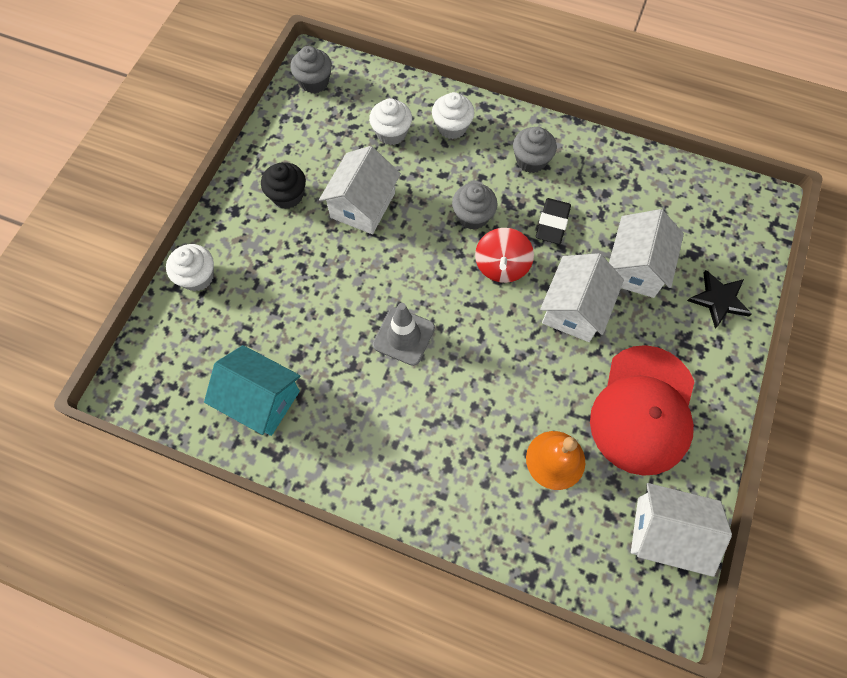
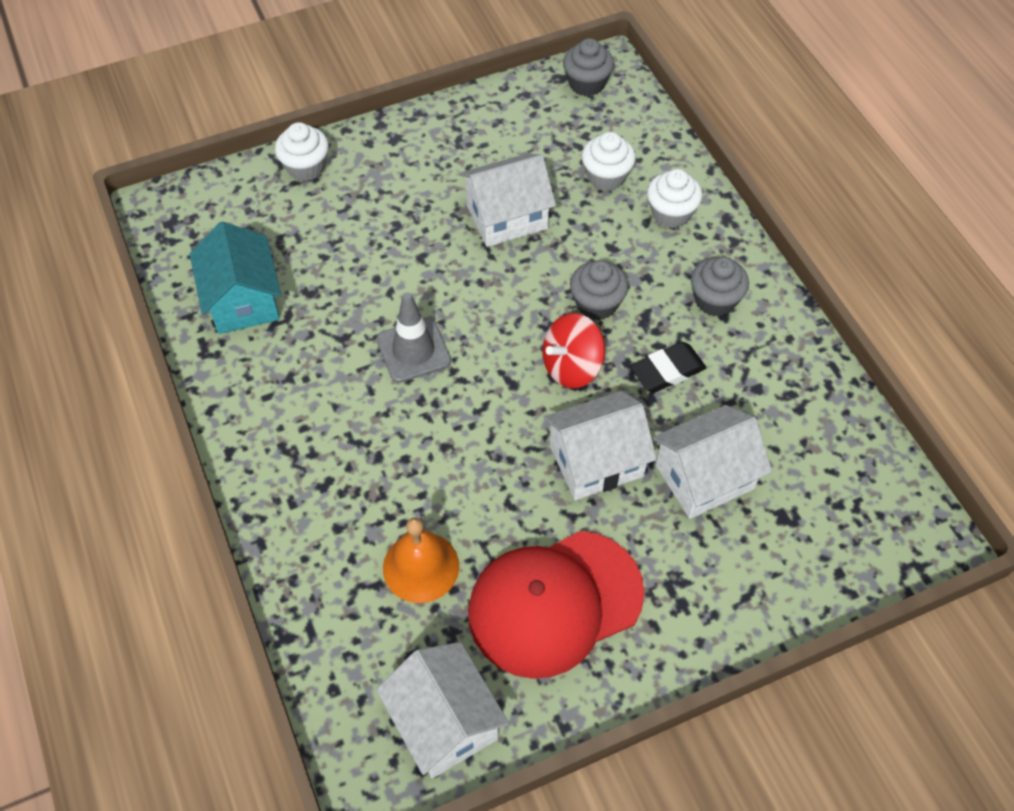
camera: 45 degrees right, 10 degrees down
(287, 195) = (452, 160): black cupcake -> none
(719, 300) = (758, 580): black star -> none

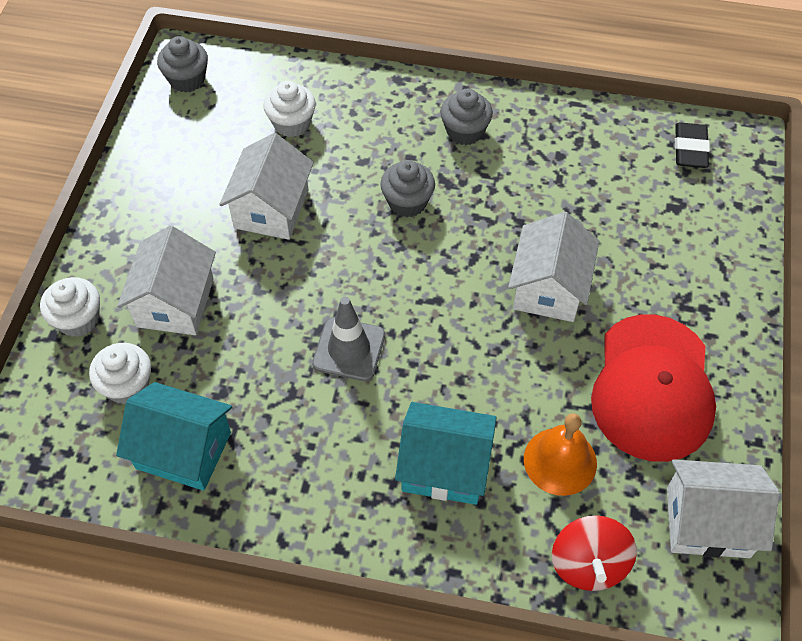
camera: 55 degrees left, 0 degrees up
(352, 482) = (444, 467): none -> turquoise house
(572, 367) = (452, 252): red spinning top -> red spinning top (588, 564)
(667, 371) = (503, 197): black eraser -> black eraser (690, 149)
(671, 213) = (363, 107): white cupcake -> white cupcake (127, 385)
(704, 477) = (610, 231): white house -> white house (175, 302)

